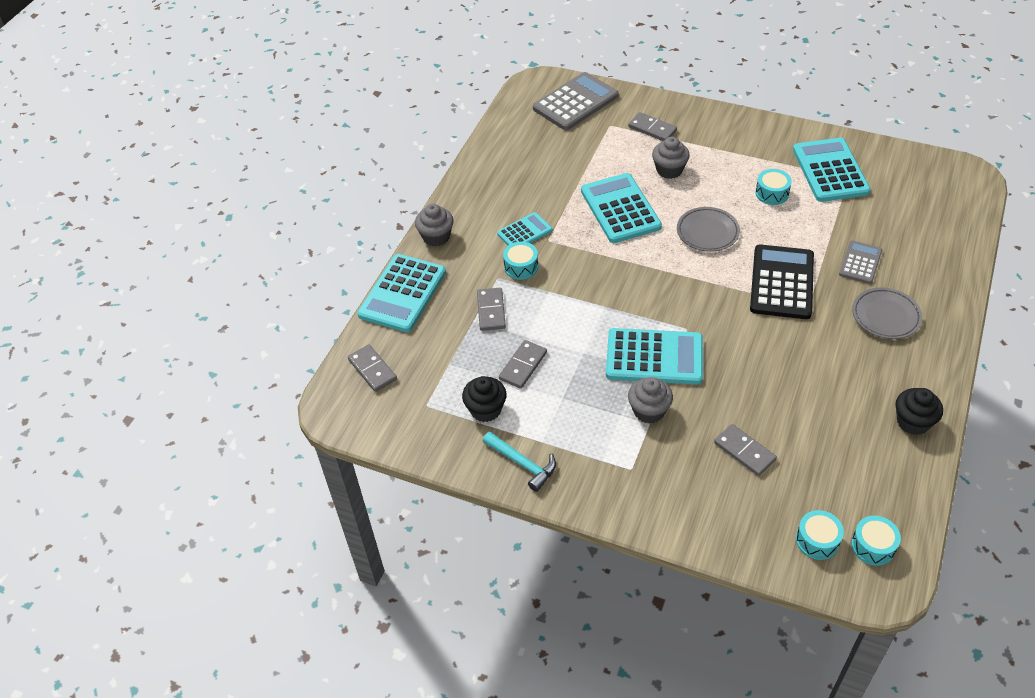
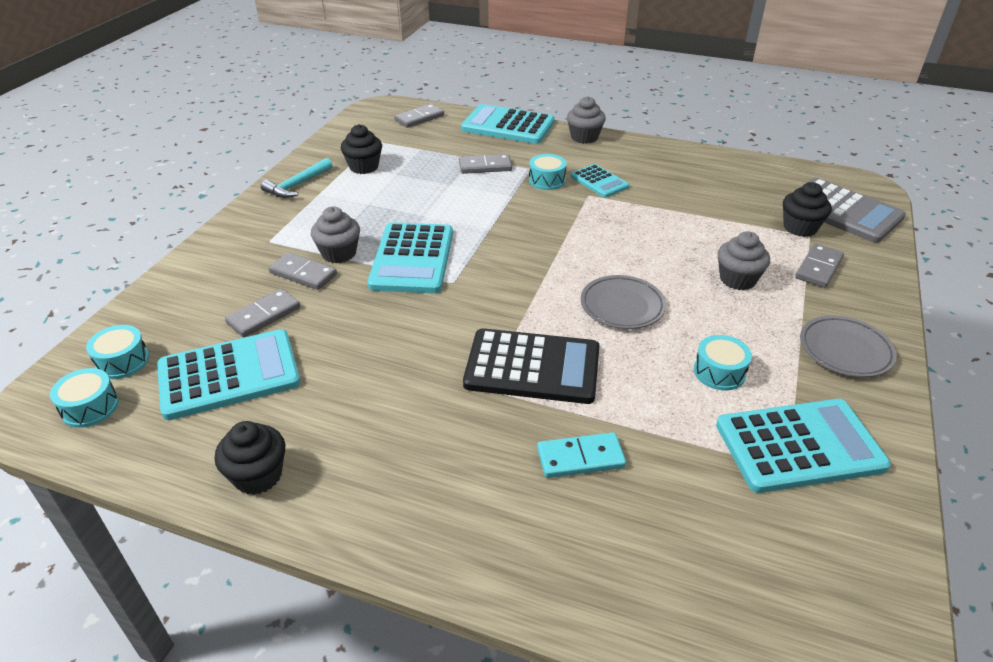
camera: 85 degrees right, 10 degrees down
(523, 366) = (412, 183): grey domino -> grey domino (303, 274)
(599, 128) = (800, 228): none -> black cupcake
(620, 209) = (651, 241): turquoise calculator -> turquoise calculator (229, 375)
(860, 262) = (580, 458): grey calculator -> turquoise domino
(885, 316) = (464, 473): grey plate -> grey plate (845, 350)

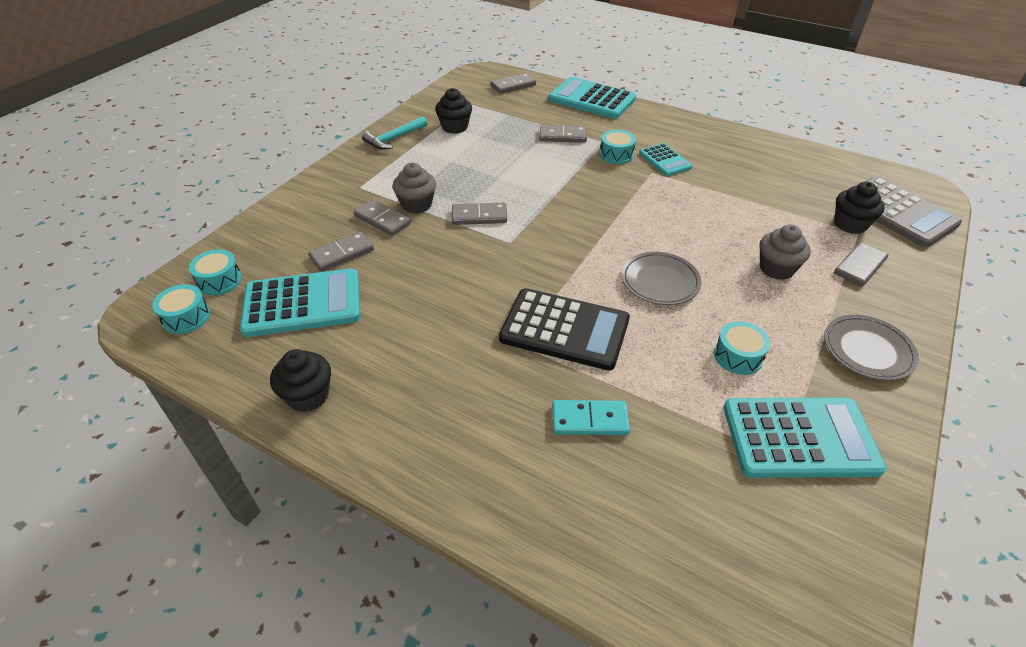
camera: 10 degrees right, 5 degrees up
(412, 259) = (479, 216): turquoise calculator -> grey domino
(584, 137) = (660, 116): grey cupcake -> none

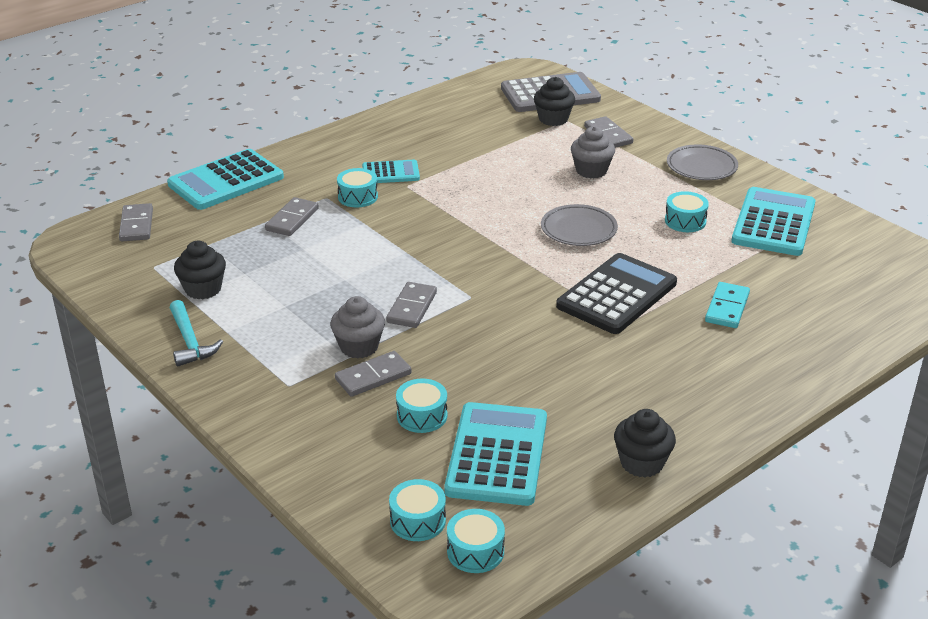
camera: 70 degrees left, 10 degrees down
(342, 254) = (422, 416): grey domino -> turquoise drum

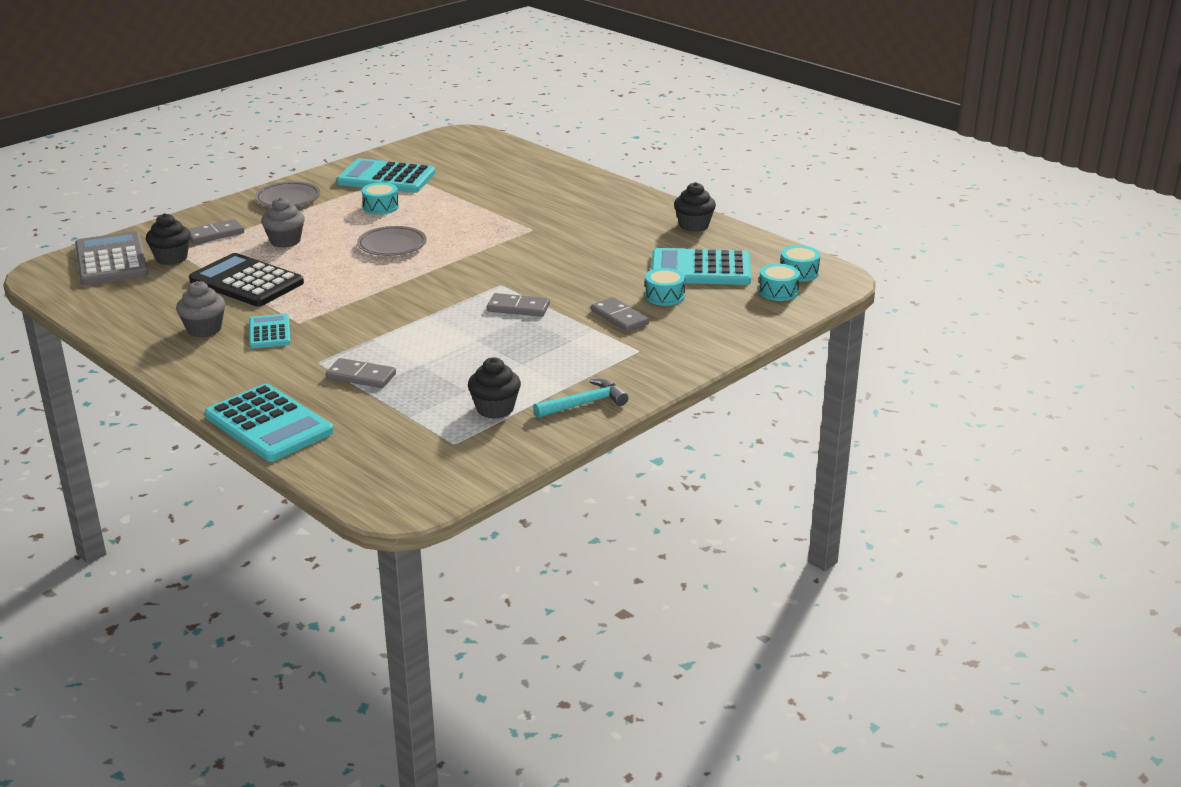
camera: 95 degrees left, 5 degrees down
(136, 225) = (365, 467): grey domino -> none
(358, 197) = (318, 346): turquoise drum -> none
(359, 347) = (579, 326): grey cupcake -> grey cupcake (204, 329)
(617, 295) = (493, 232): black calculator -> black calculator (246, 282)
(727, 308) = (508, 197): turquoise domino -> none

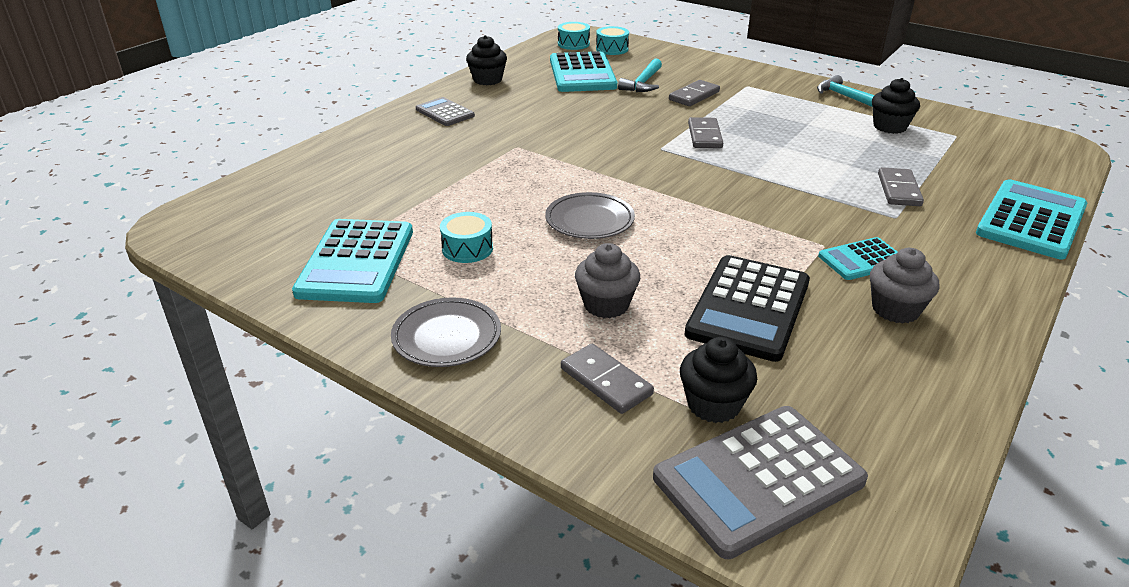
camera: 100 degrees left, 5 degrees up
(617, 206) = (445, 113): none -> grey calculator
(664, 296) = (643, 83): turquoise drum -> turquoise hammer

